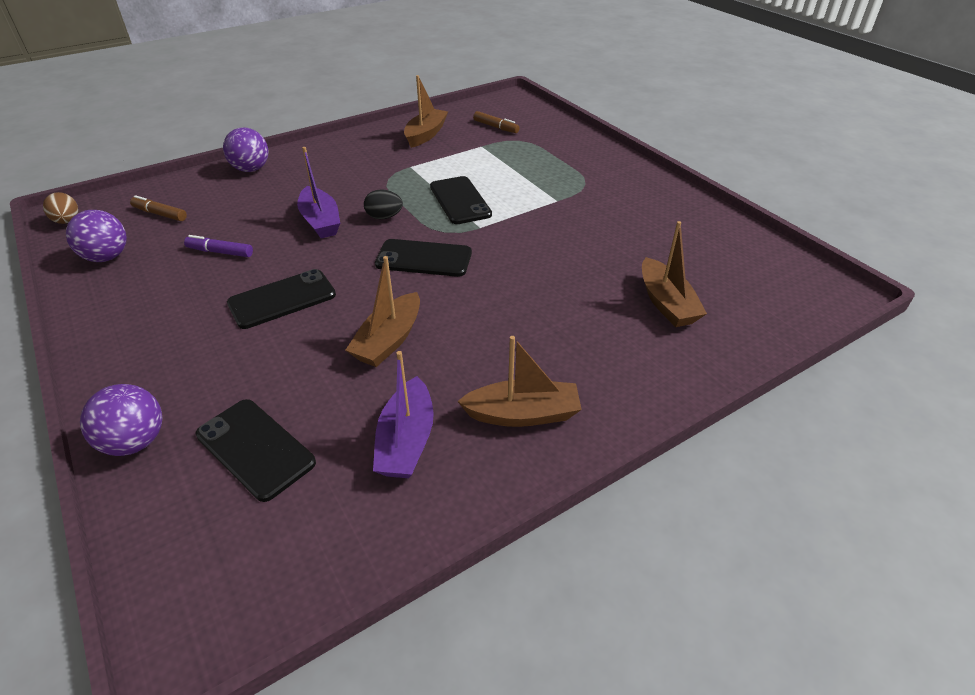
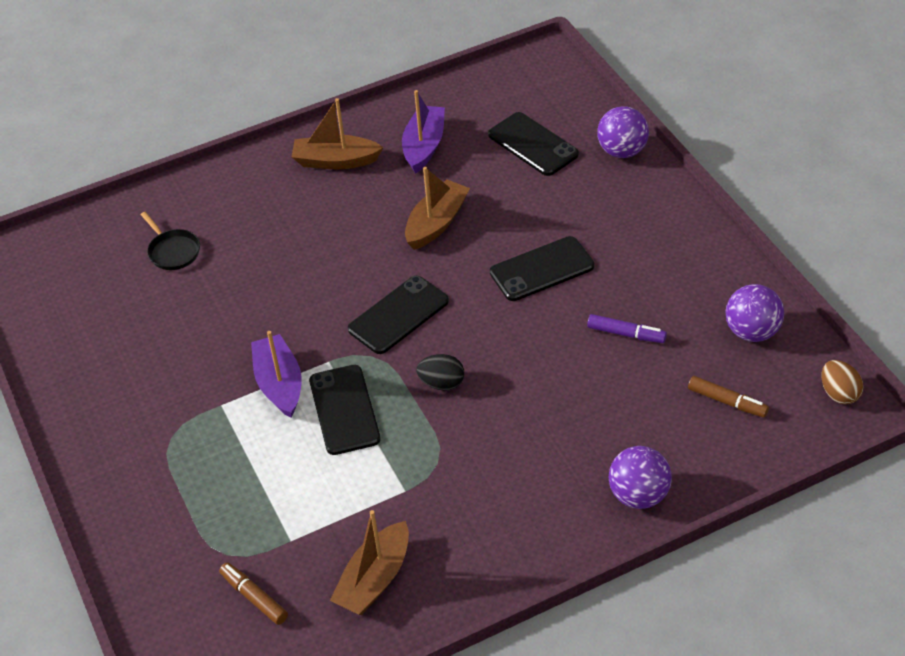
camera: 170 degrees left, 5 degrees up
(320, 221) = (519, 379): purple boat -> purple boat (279, 384)
(424, 259) = (398, 315): black phone -> black phone turned 60 degrees counterclockwise
(666, 303) = (173, 251): brown boat -> black pan

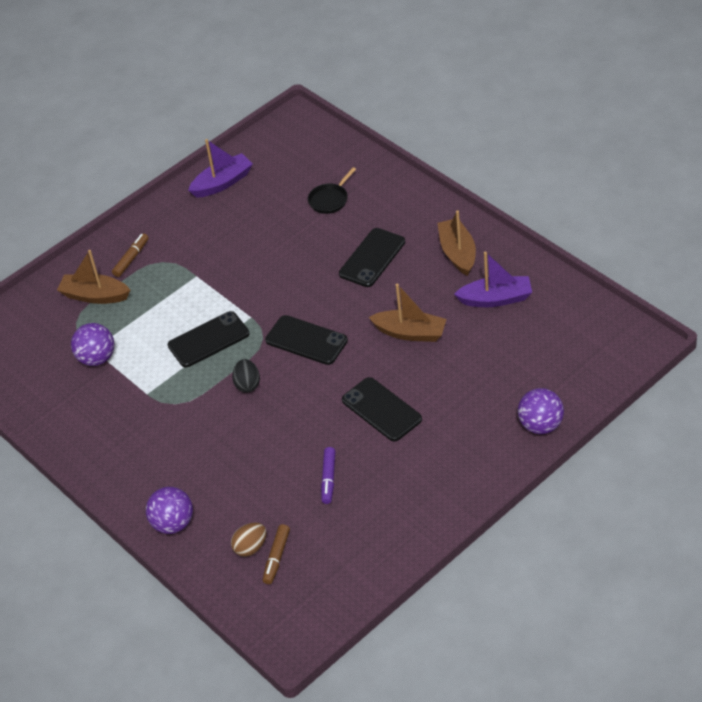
camera: 75 degrees right, 0 degrees up
(254, 597) = (46, 346): brown marker -> brown marker (131, 258)
(279, 384) = (222, 298): purple boat -> purple boat (222, 183)
(374, 579) = (71, 400): brown boat -> brown boat (95, 296)
(533, 144) = (525, 365): black phone -> black phone (372, 258)
(752, 332) = (356, 559): purple ball -> purple ball (97, 358)
(839, 393) = (305, 629): brown egg -> brown egg (250, 547)

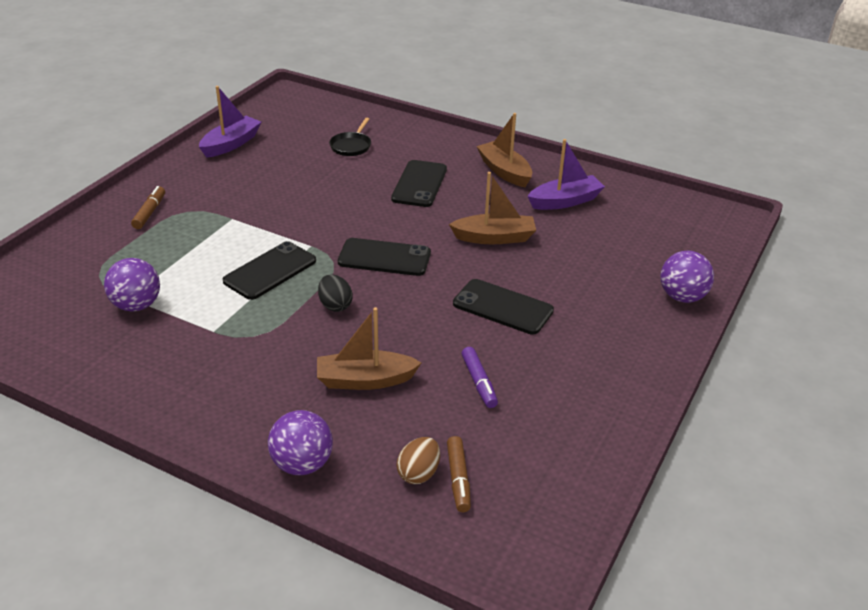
camera: 25 degrees left, 10 degrees down
(95, 296) = (115, 248): brown boat -> brown boat (365, 380)

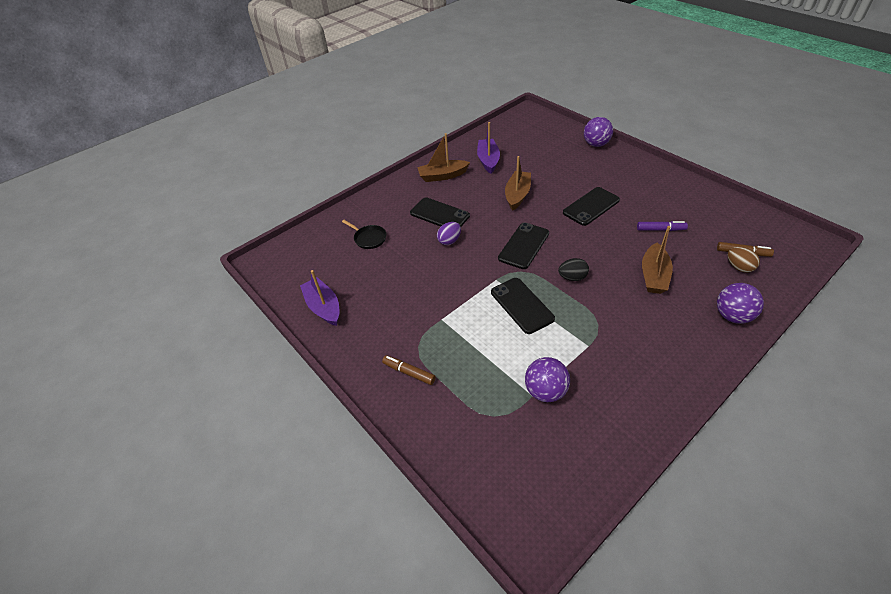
camera: 65 degrees left, 10 degrees up
(370, 200) = (449, 241): none -> purple egg

